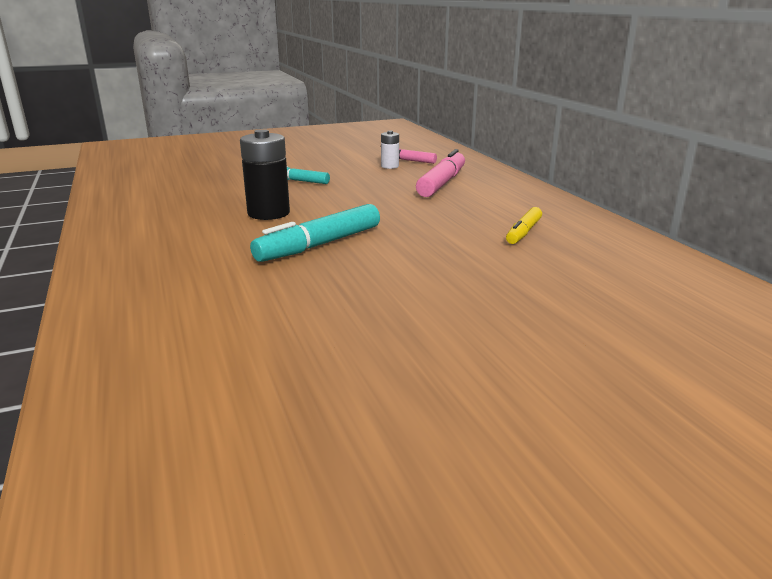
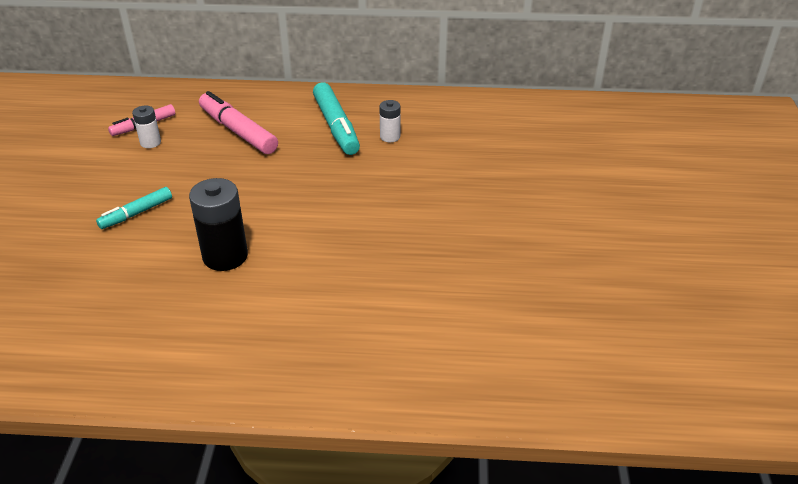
camera: 65 degrees left, 15 degrees up
(320, 244) = (335, 243): turquoise marker -> turquoise marker (336, 126)
(523, 232) = (390, 137): yellow marker -> white battery

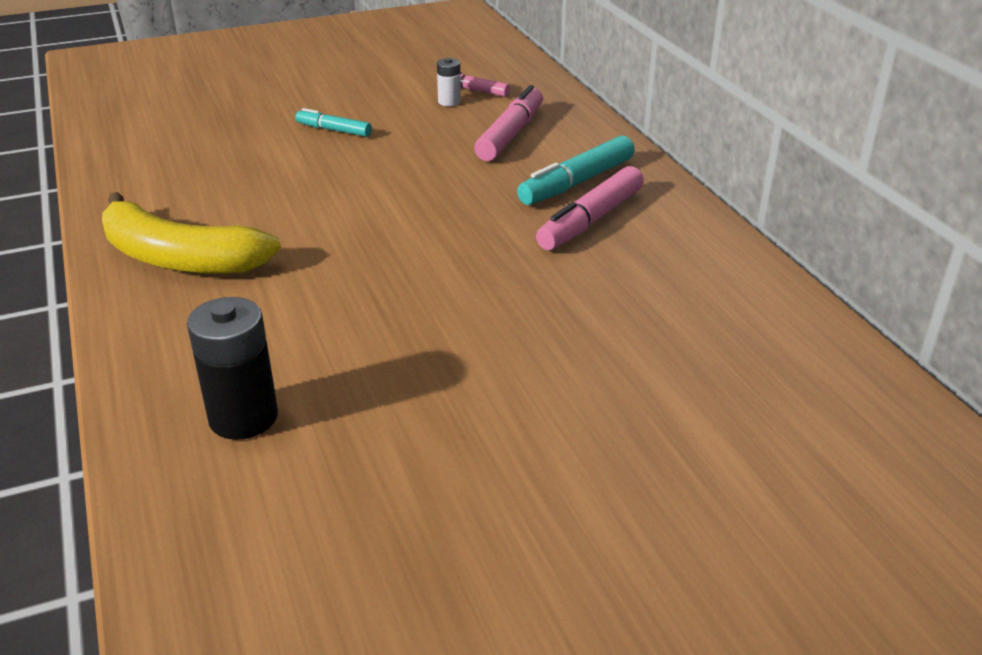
camera: 65 degrees right, 5 degrees down
(225, 256) = (298, 188): black battery -> black battery (243, 417)
(287, 347) = (179, 258): none -> yellow banana
(390, 137) = (591, 220): white battery -> pink marker

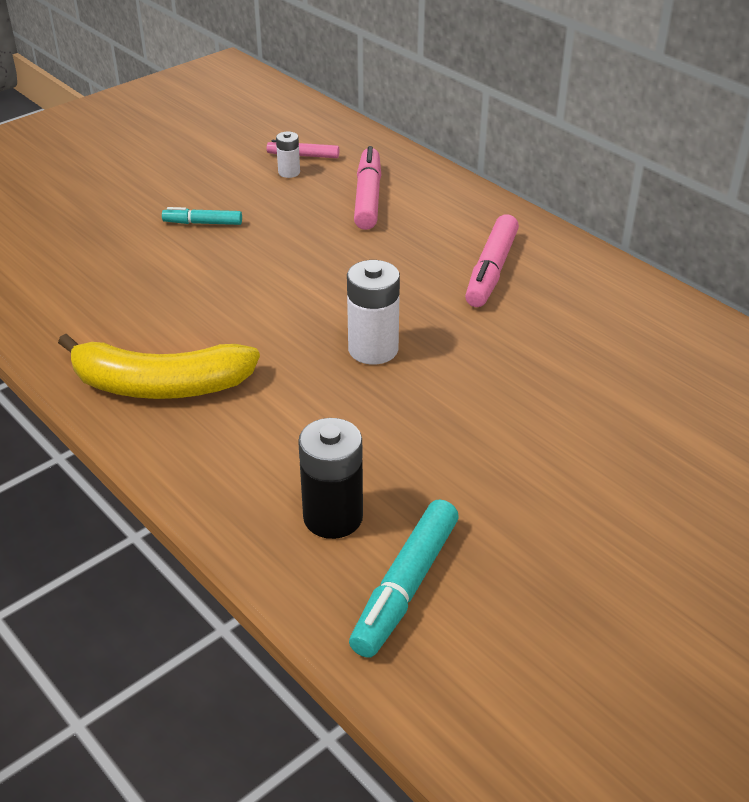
camera: 20 degrees left, 5 degrees up
(410, 268) = (373, 349): none -> white battery
(577, 182) = (457, 235): turquoise marker -> turquoise marker (406, 586)

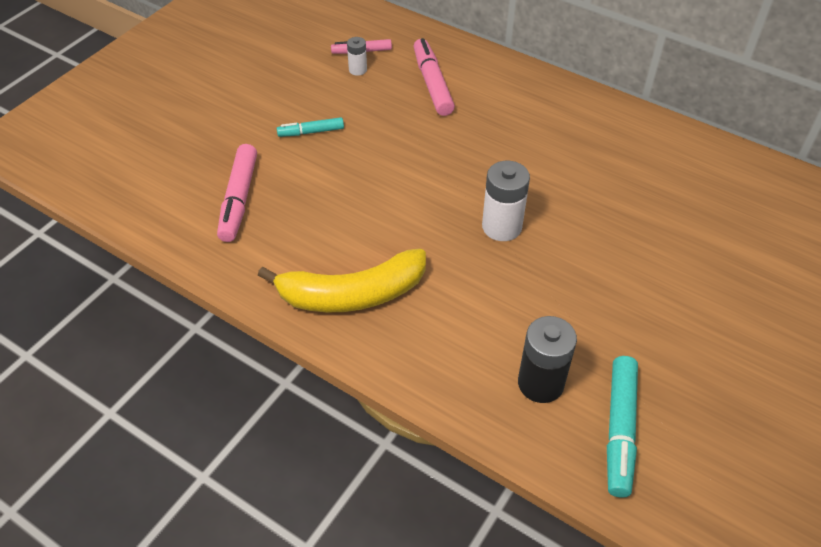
camera: 15 degrees left, 10 degrees up
(491, 270) = (558, 136): pink marker -> pink marker (239, 199)

